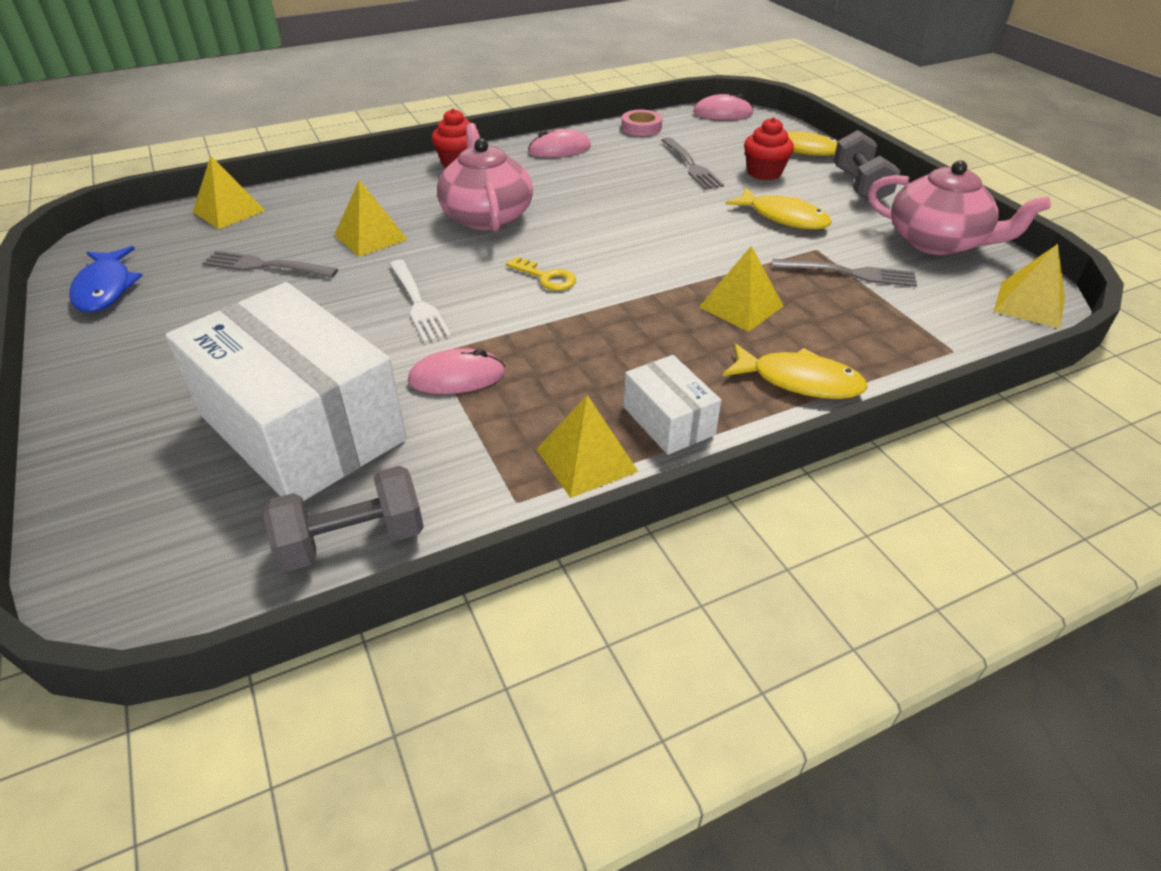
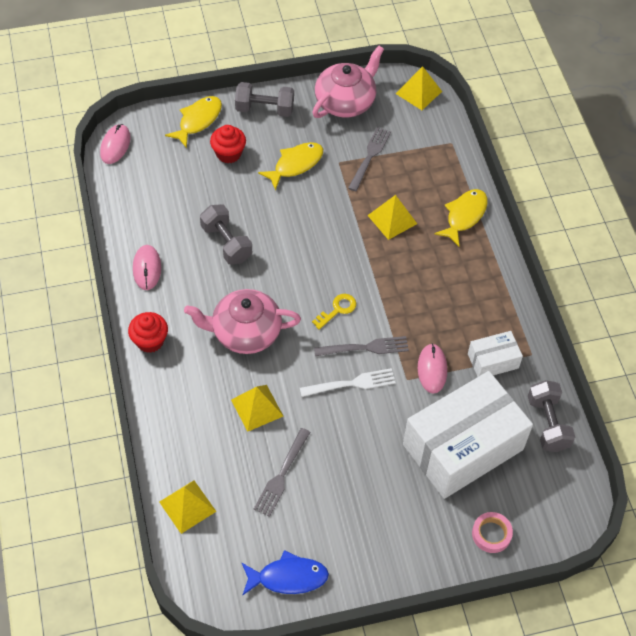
camera: 80 degrees left, 15 degrees up
(586, 460) = (508, 321): yellow pyramid -> none
(621, 188) = (226, 243): none -> grey dumbbell
(641, 127) = (123, 205): pink tape -> pink tape (491, 534)
(668, 421) = (485, 280): white box -> white box (493, 361)
(691, 166) = (204, 192): grey fork -> grey fork (365, 348)

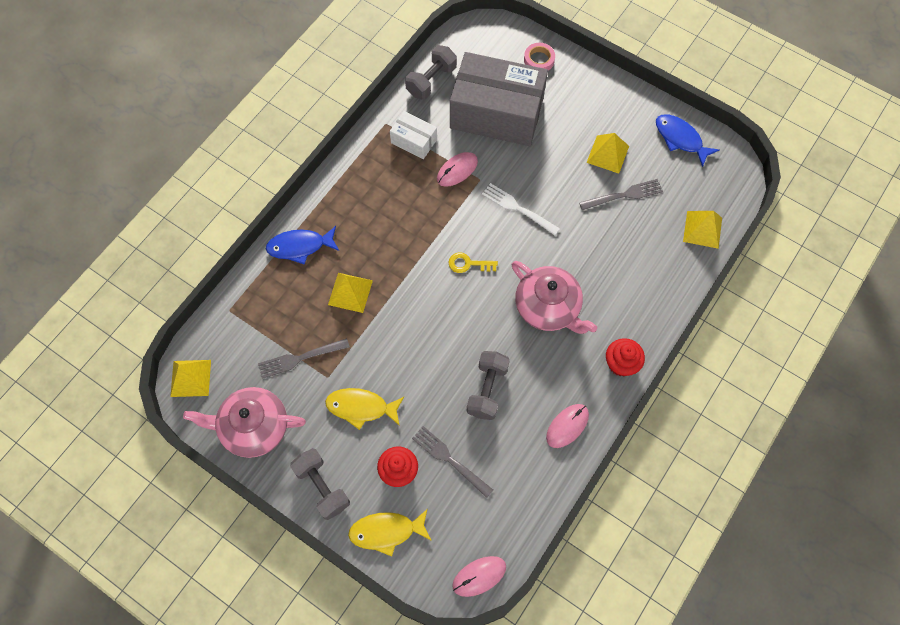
camera: 130 degrees left, 10 degrees up
(257, 408) = (595, 249): yellow pyramid -> yellow pyramid (607, 154)
(365, 348) = (481, 222): grey fork -> grey fork (449, 459)
(463, 447) = (496, 113): white box -> grey box
(464, 216) = (300, 246): yellow fish -> blue fish

